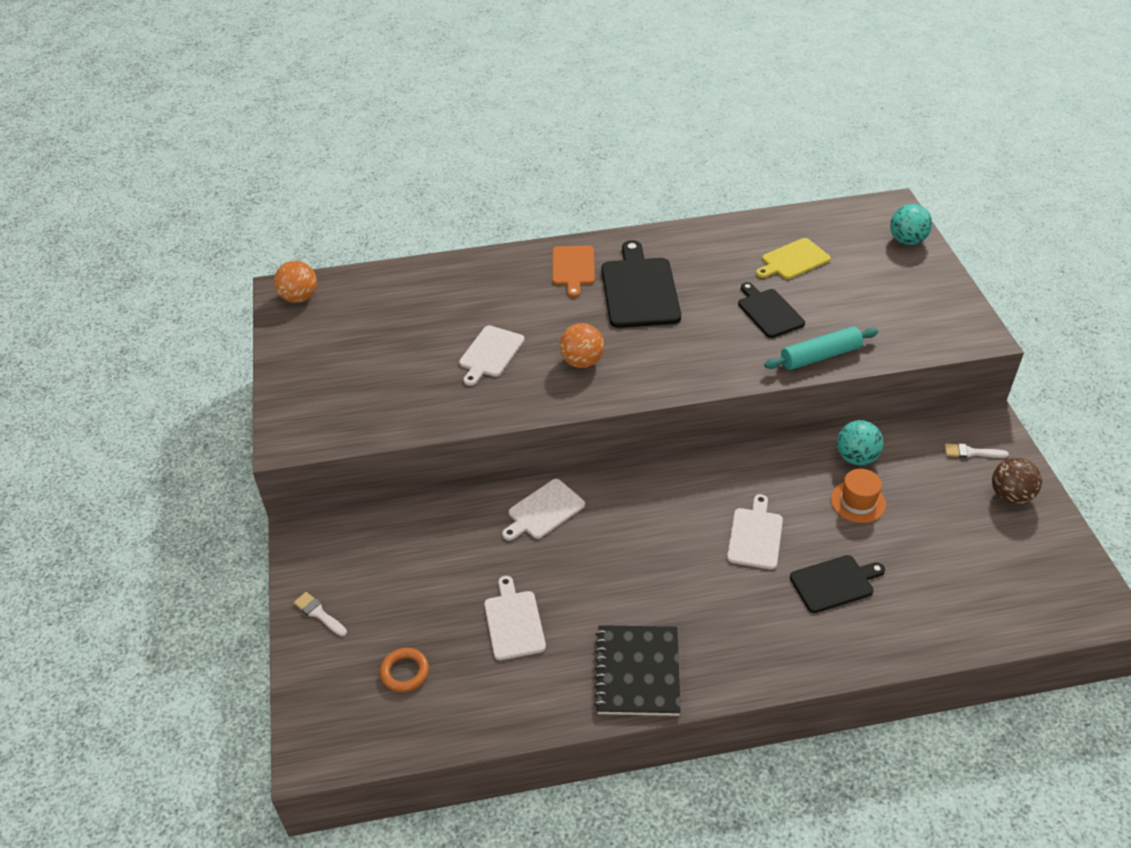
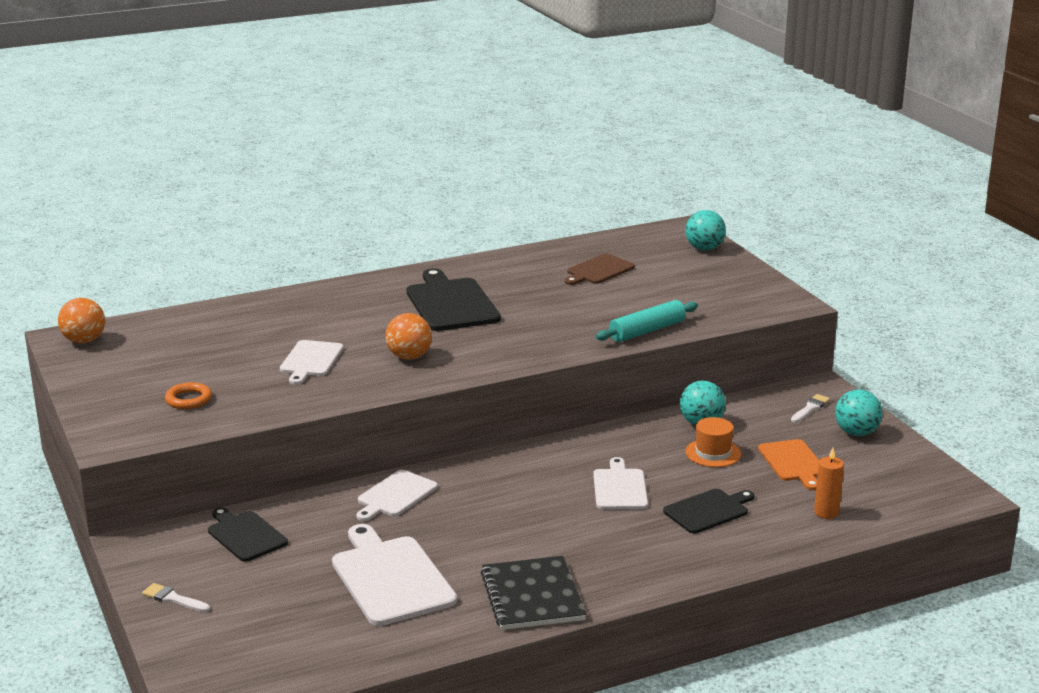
camera: 15 degrees left, 20 degrees down
(405, 672) = (285, 628): orange ring -> orange ring (188, 399)
(514, 622) = (390, 578): white cutting board -> white cutting board, size x1.63
(573, 268) = (376, 294): orange cutting board -> orange cutting board (793, 462)
(769, 312) = (587, 306): black cutting board -> black cutting board (245, 535)
(793, 260) = (598, 270): yellow cutting board -> brown cutting board
(952, 606) = (826, 512): none -> orange candle
(971, 452) = (810, 408): white brush -> white brush turned 135 degrees clockwise
(1010, 495) = (856, 433): brown ball -> turquoise ball

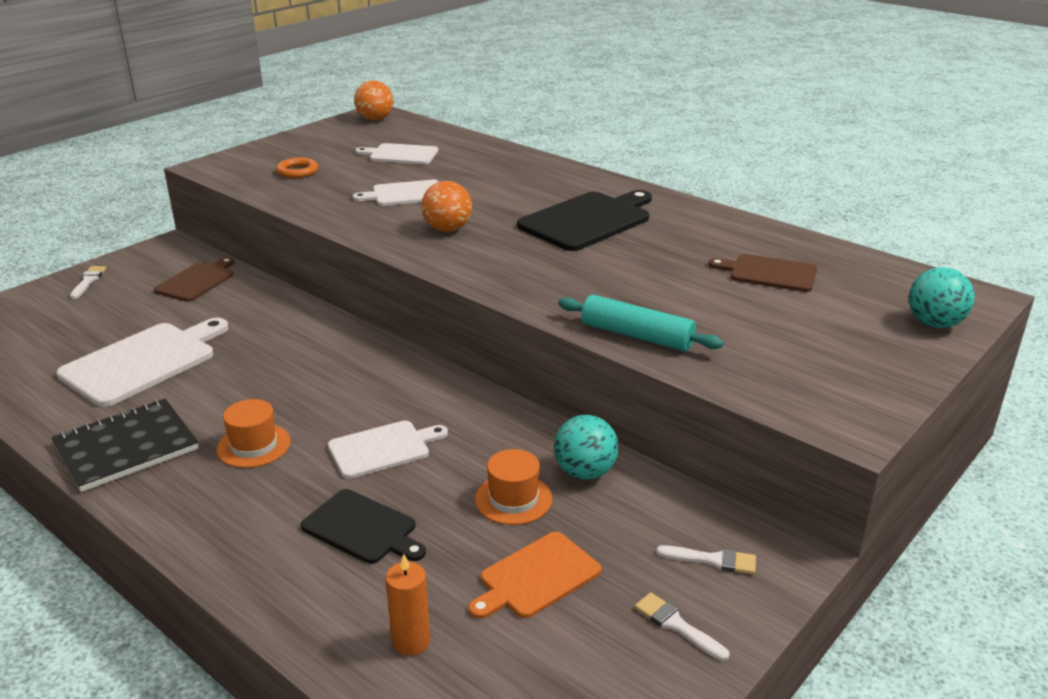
camera: 65 degrees right, 5 degrees up
(245, 535) = (197, 281): black cutting board -> brown cutting board
(395, 495) = (296, 326): white cutting board -> white cutting board (401, 154)
(575, 539) = (254, 445): none -> orange hat
(856, 433) = (676, 625): turquoise ball -> white brush

